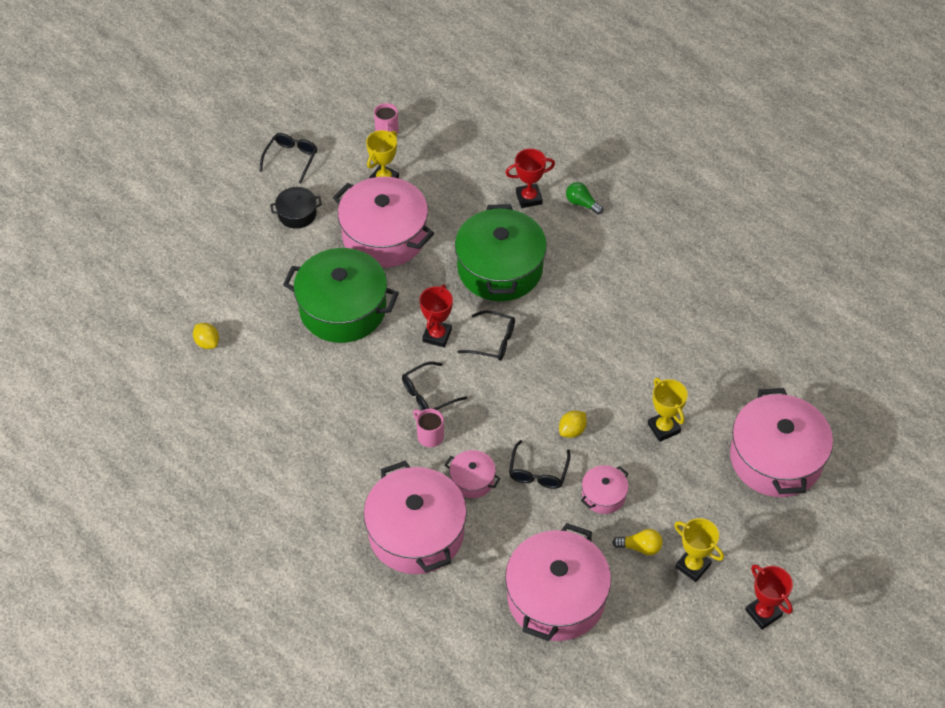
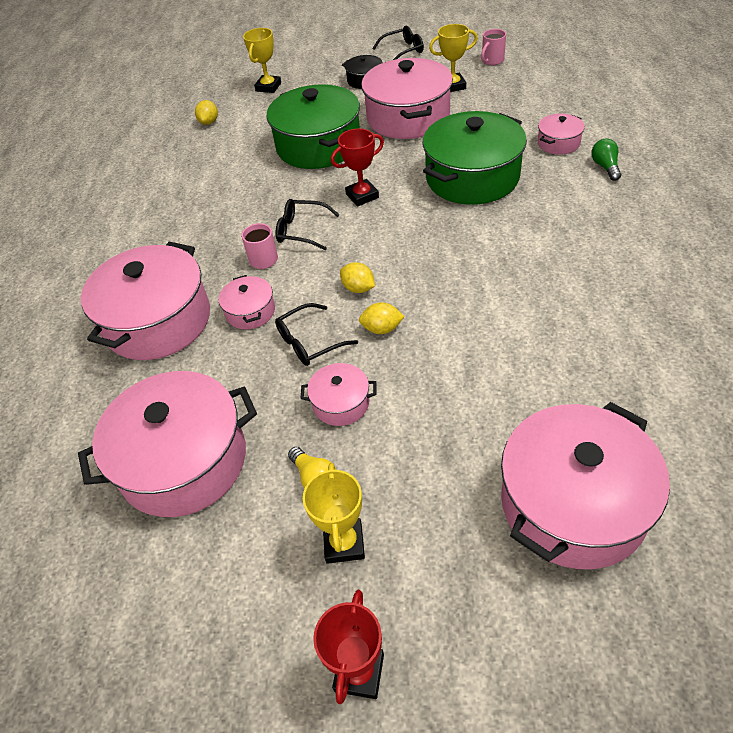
camera: 50 degrees right, 5 degrees down
(493, 341) = (401, 223): black glasses -> none
(524, 412) = (358, 288): none -> yellow lemon
(529, 198) = (558, 143): red trophy -> pink pot
(663, 428) = (474, 384): yellow trophy -> yellow trophy (268, 87)

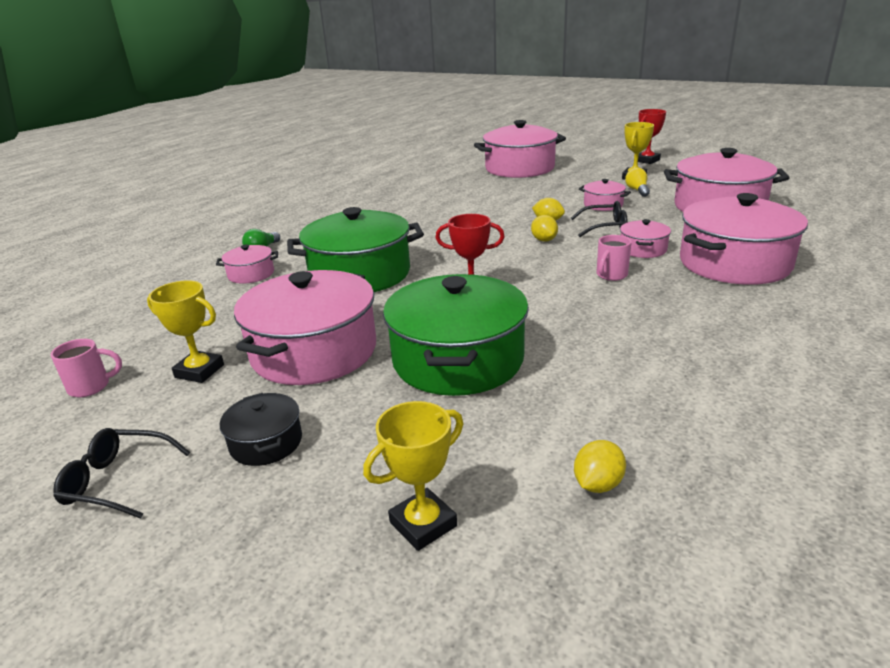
camera: 150 degrees left, 20 degrees down
(301, 230) = (558, 284): black glasses -> none

